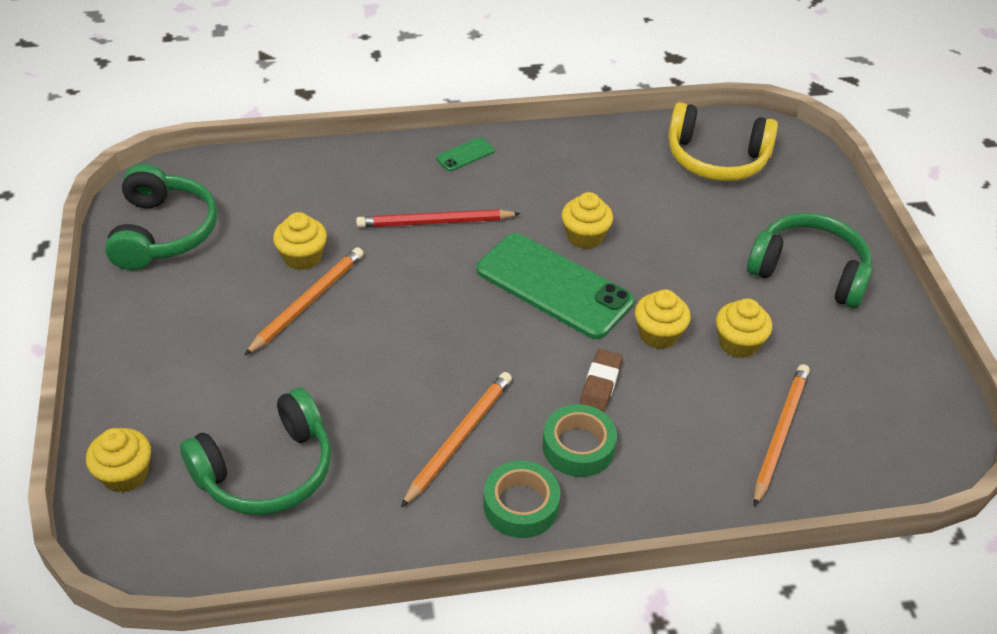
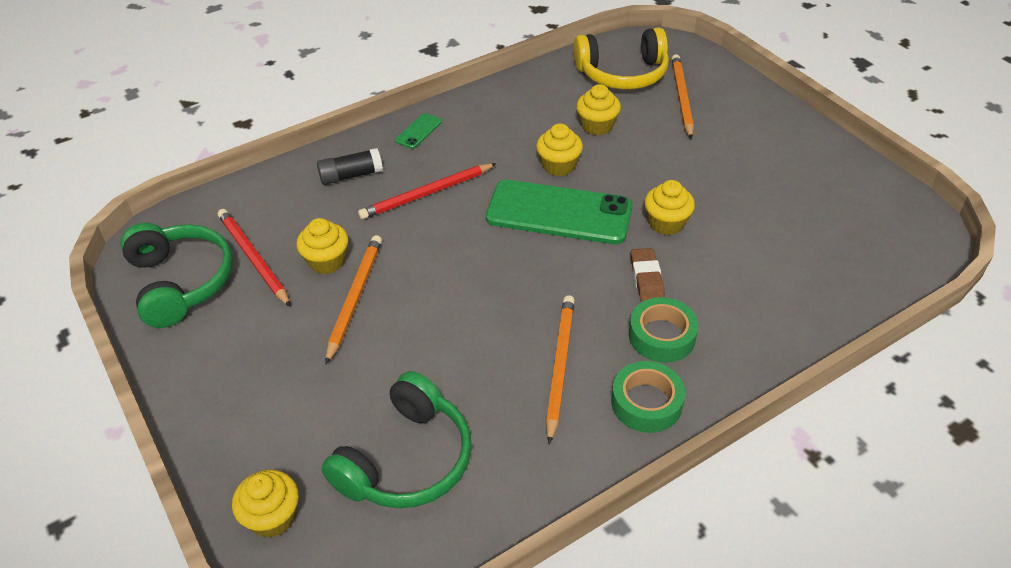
camera: 20 degrees left, 0 degrees up
(238, 232) = (253, 258): none -> red pencil
(373, 179) = (351, 175): none -> black glue stick
(738, 343) = (731, 209): yellow cupcake -> yellow cupcake (597, 126)
(779, 434) = (807, 267): orange pencil -> orange pencil (681, 98)
(809, 271) = (747, 136): green headphones -> none

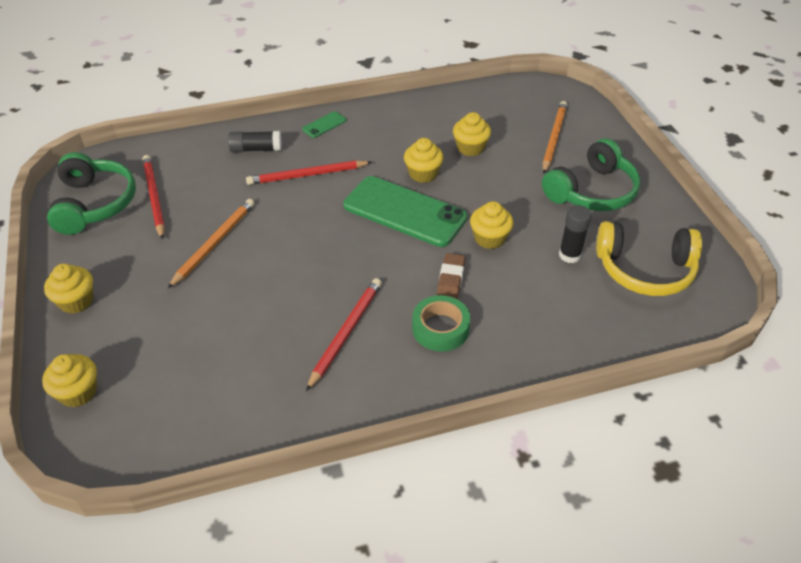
camera: 15 degrees right, 0 degrees up
(327, 261) = (207, 211): yellow cupcake -> yellow cupcake (76, 301)
(407, 460) = (194, 375): green headphones -> green headphones (592, 192)
(559, 366) = (346, 333): orange pencil -> red pencil
(622, 74) = (513, 109): yellow headphones -> yellow headphones (645, 270)
(646, 402) = (401, 378): green tape -> none
(759, 223) = (569, 255): none -> black glue stick

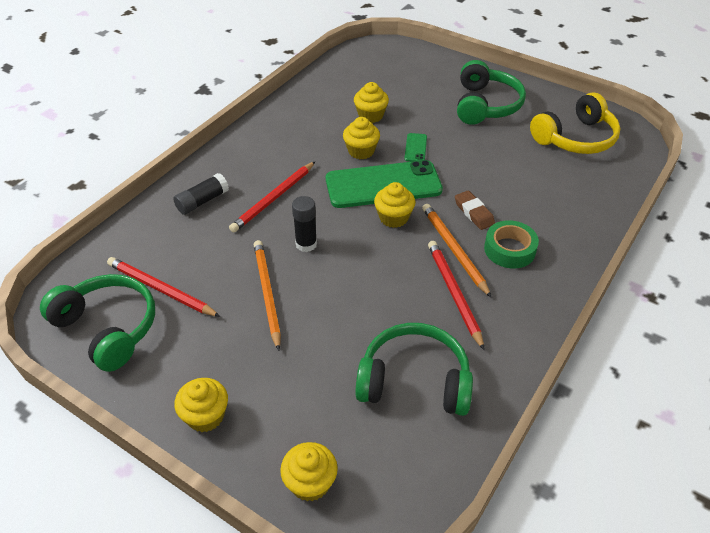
camera: 40 degrees left, 0 degrees up
(230, 376) = (414, 380): none -> green headphones
(324, 125) = (236, 153): green phone -> green phone (415, 148)
(489, 238) = (463, 171): yellow cupcake -> yellow cupcake (393, 218)
(553, 138) = (418, 81): orange pencil -> orange pencil (453, 250)
(569, 255) = (524, 153): black glue stick -> black glue stick (306, 244)

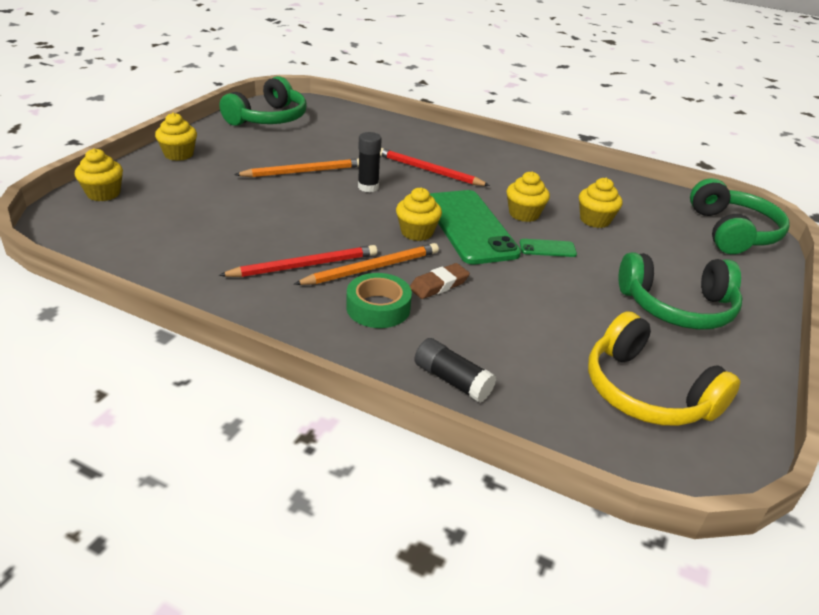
camera: 80 degrees right, 10 degrees down
(161, 289) = (307, 132): red pencil -> none
(202, 201) = (415, 141): black glue stick -> black glue stick (452, 380)
(414, 380) = (192, 240): green headphones -> green headphones (732, 232)

